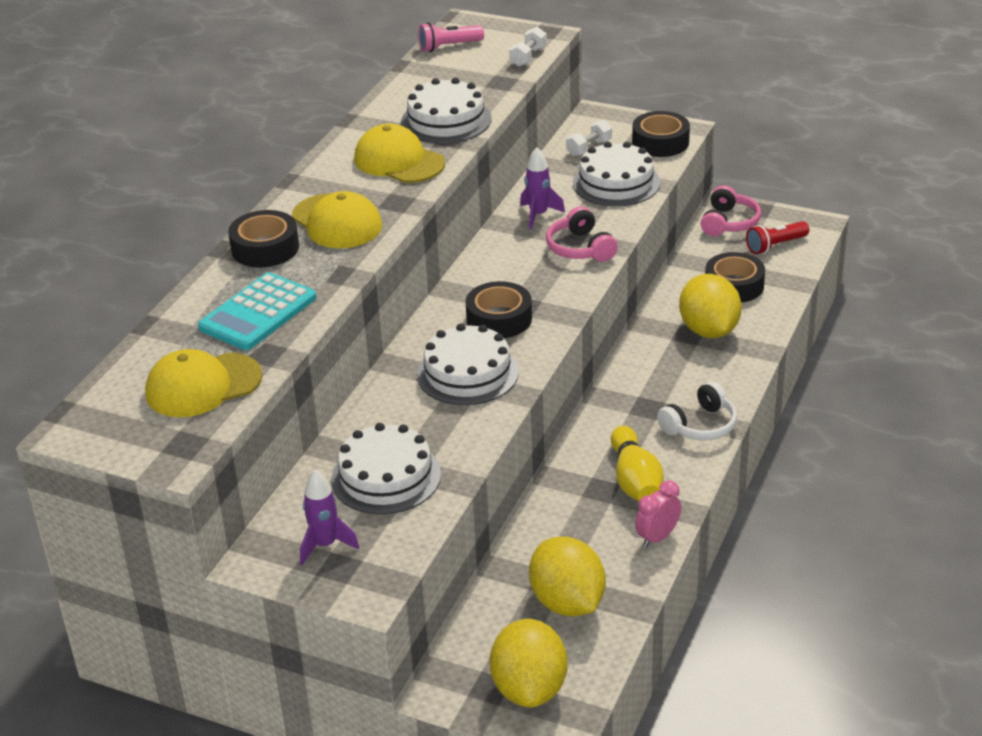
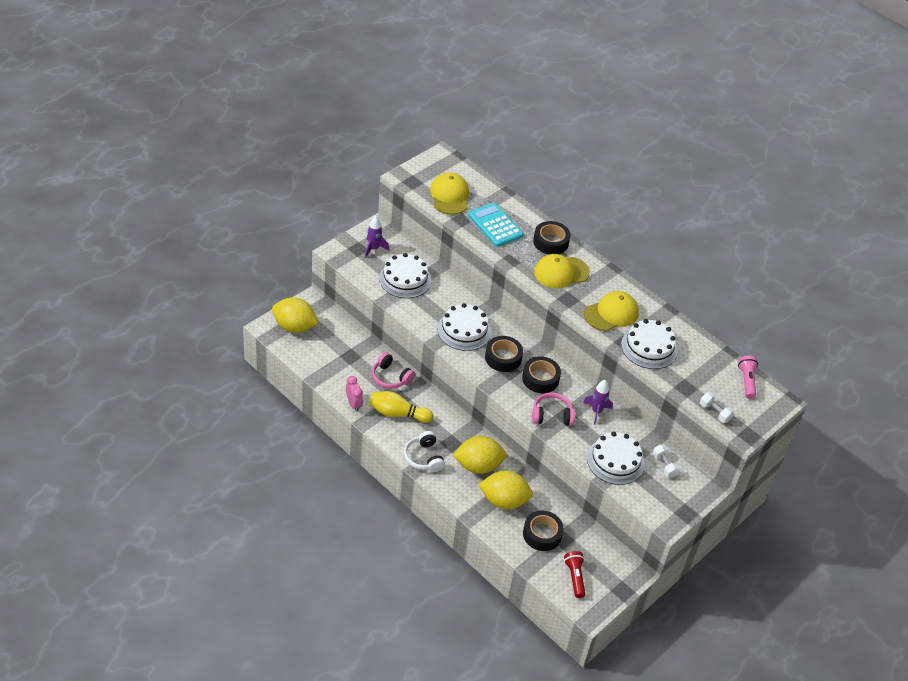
camera: 105 degrees right, 10 degrees up
(567, 602) = (334, 357): yellow lemon -> yellow lemon (478, 466)
(660, 142) = (655, 504): black tape -> black tape (540, 379)
(729, 222) = (613, 566): pink headphones -> pink headphones (390, 377)

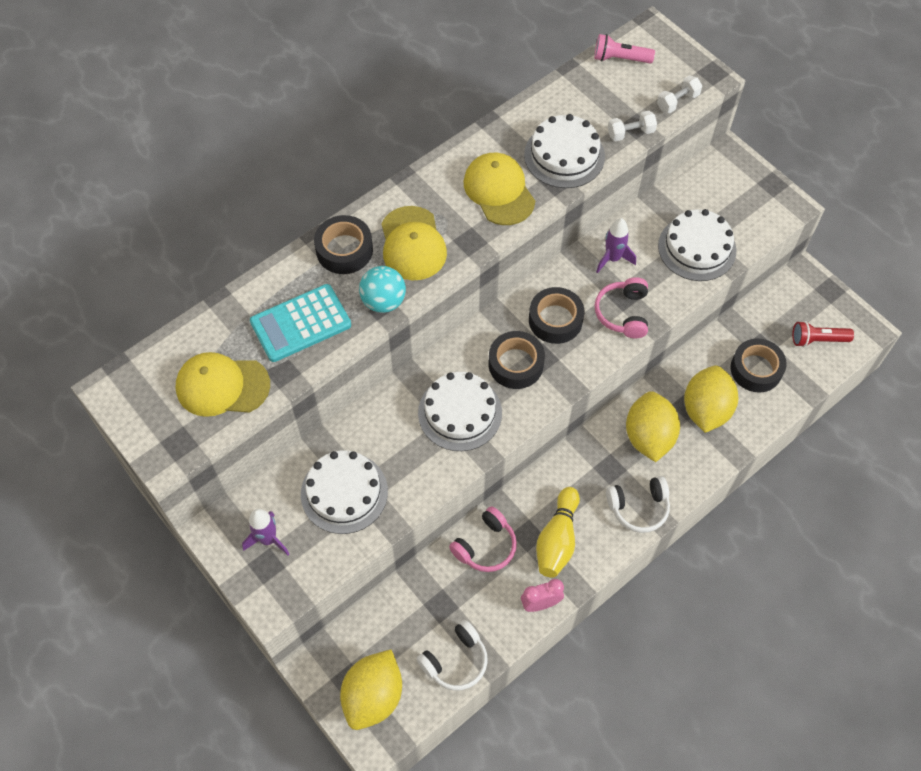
camera: 80 degrees left, 15 degrees up
(316, 363) = (455, 661): none -> white headphones
(516, 260) = (383, 301): none -> turquoise ball
(664, 465) = (699, 195): white dumbbell -> white dumbbell (630, 133)

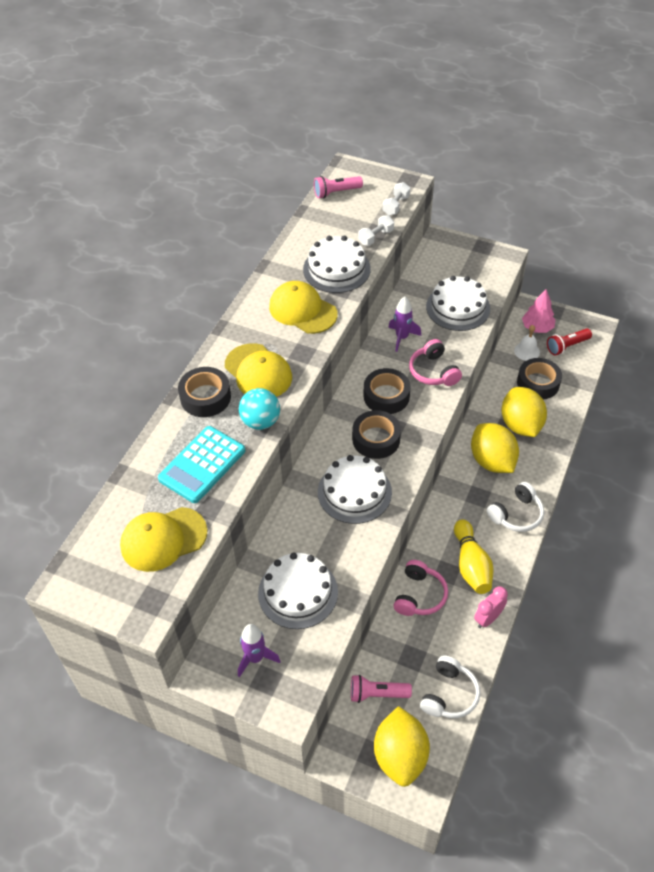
camera: 25 degrees left, 10 degrees down
(386, 625) = (377, 694): none -> pink flashlight
(767, 326) = (527, 351): none -> white bell
(797, 302) = (537, 327): none -> pink tree

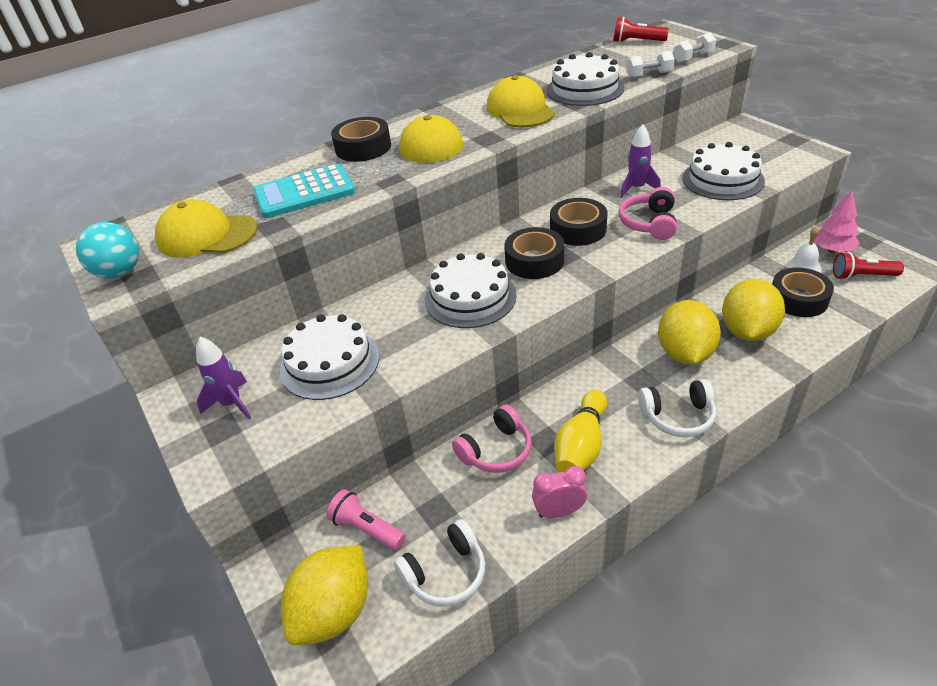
camera: 35 degrees right, 10 degrees down
(260, 421) = (392, 176): turquoise ball -> turquoise ball (120, 272)
(336, 192) = (637, 42): pink flashlight -> red flashlight

